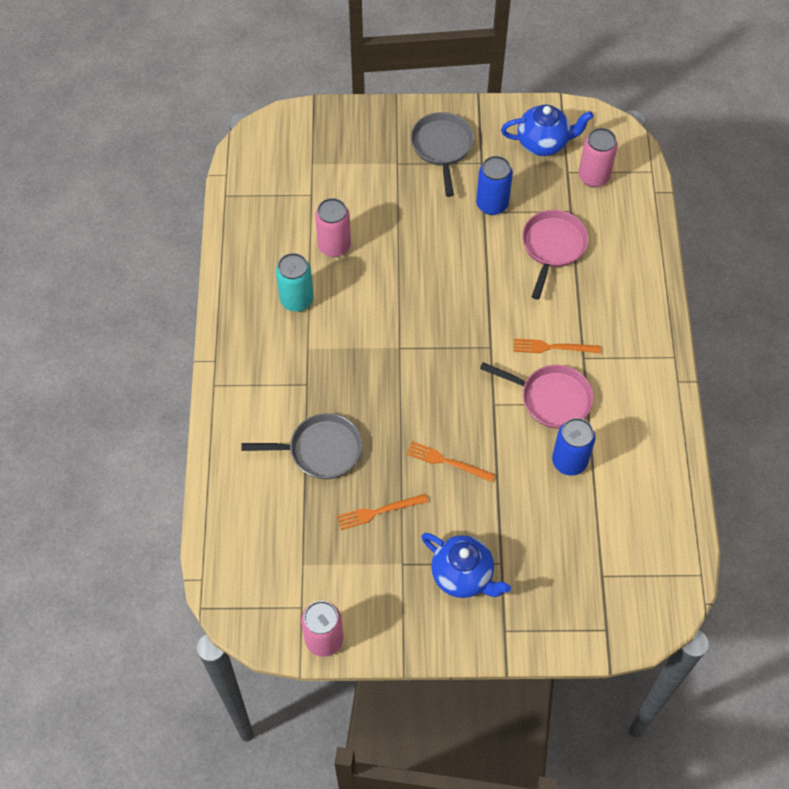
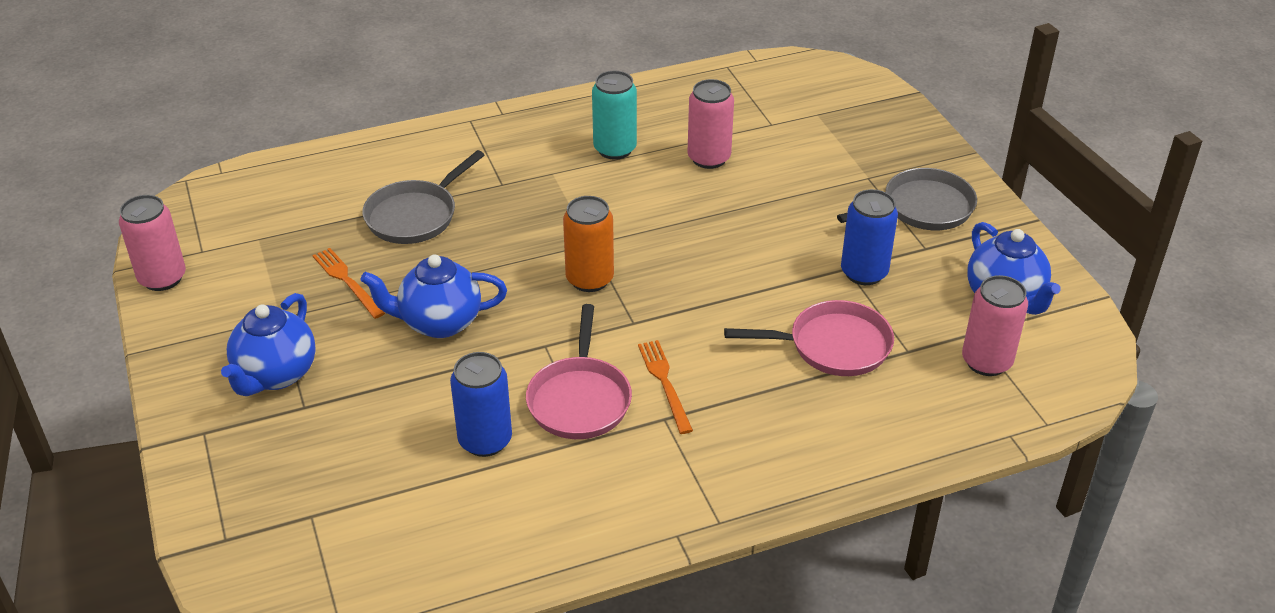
camera: 70 degrees right, 20 degrees down
(320, 450) = (415, 215): grey pan -> grey pan turned 60 degrees clockwise
(437, 359) = (589, 279): none -> orange can
(447, 462) = (439, 322): orange fork -> blue teapot

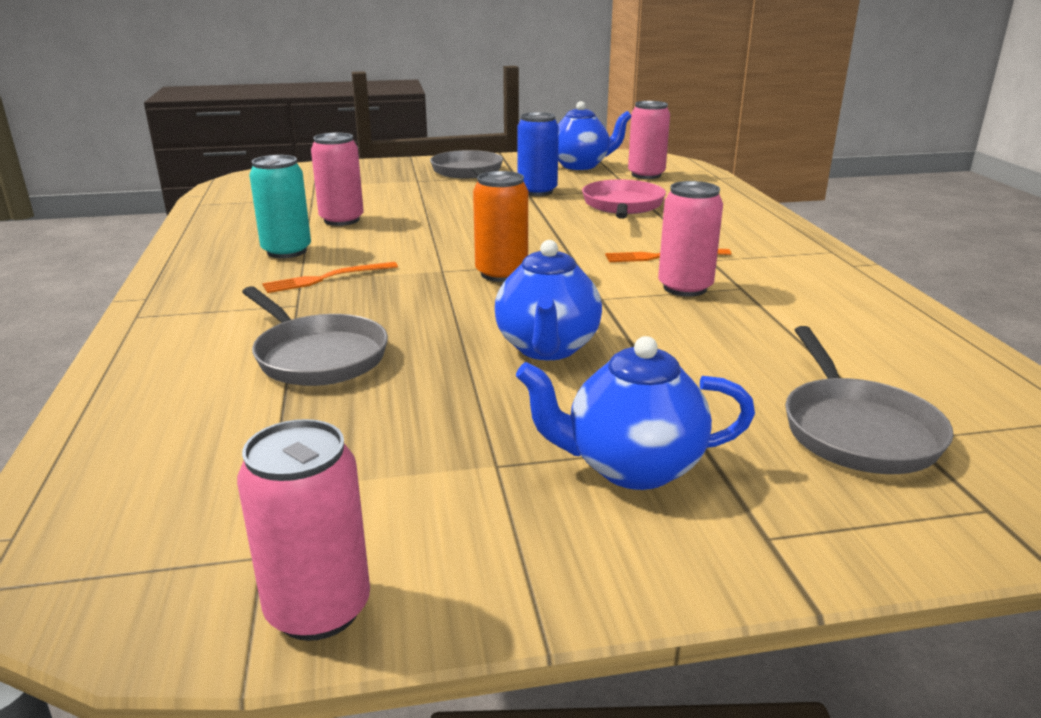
camera: 80 degrees left, 15 degrees down
(275, 375) = (632, 467): blue teapot -> blue teapot turned 150 degrees clockwise
(322, 488) = (856, 430): none -> grey pan
(347, 281) = (434, 407): orange fork -> orange fork (326, 278)
(485, 440) = (751, 332): blue can -> none
(580, 399) = (685, 288): pink pan -> pink can

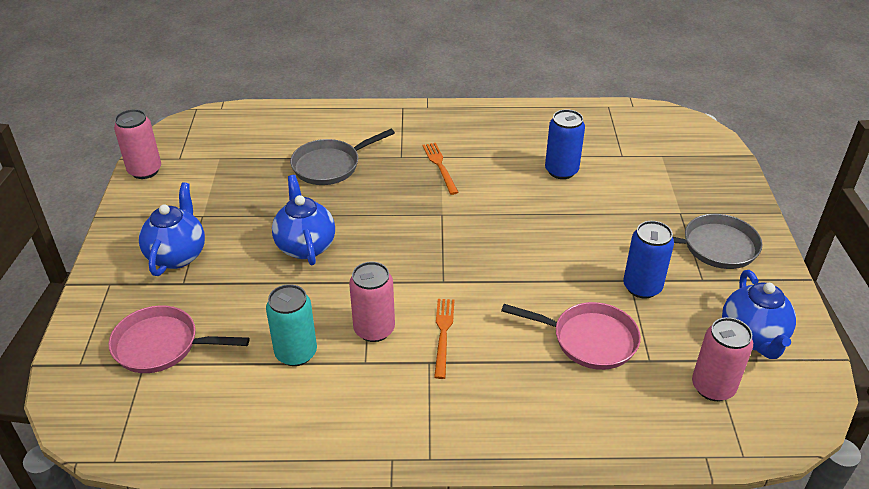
camera: 100 degrees right, 15 degrees up
(286, 251) = (494, 149): turquoise can -> turquoise can (296, 353)
(341, 220) = (561, 171): pink can -> blue can
(501, 274) = (427, 240): orange can -> none
(547, 348) = (305, 246): blue teapot -> blue teapot turned 60 degrees clockwise
(856, 430) = (162, 345): grey pan -> pink pan

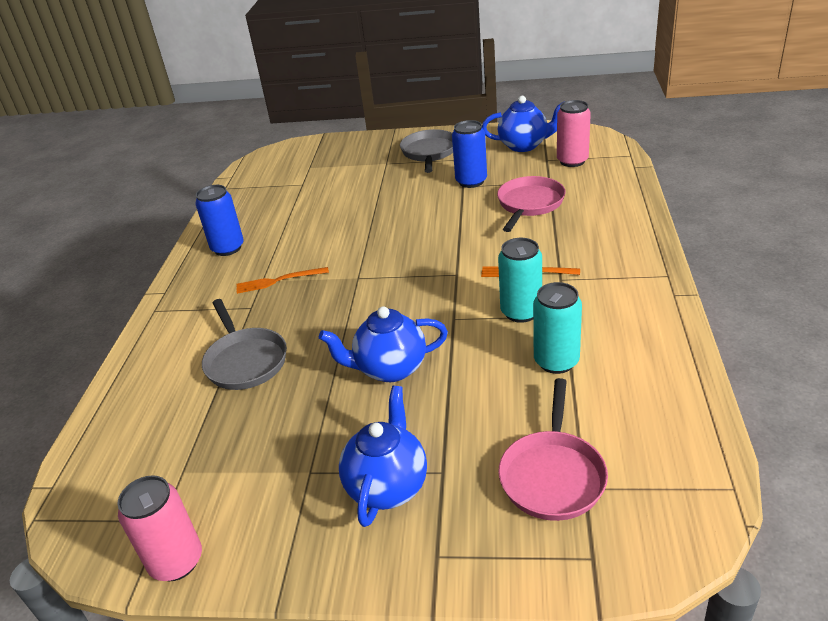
camera: 80 degrees left, 5 degrees down
(177, 255) = (387, 486): blue teapot -> blue teapot turned 90 degrees clockwise
(374, 329) = (521, 312): pink can -> turquoise can
(561, 171) = (313, 213): blue can -> blue can (228, 248)

